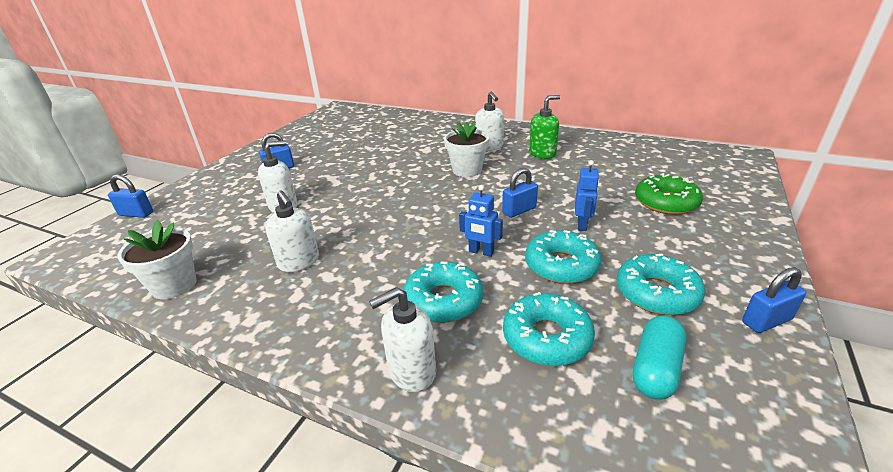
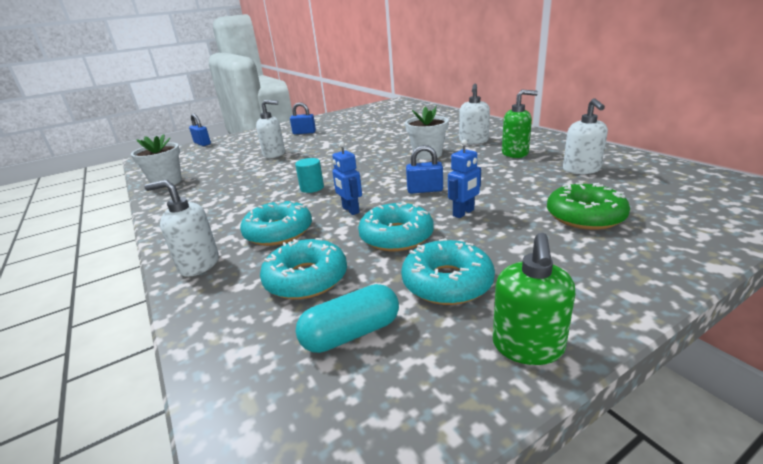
camera: 35 degrees right, 5 degrees down
(299, 262) = (236, 186): white soap dispenser -> white soap dispenser (581, 170)
(401, 238) = (312, 188): none -> turquoise cylinder
(766, 321) = (527, 347): blue padlock -> green soap dispenser

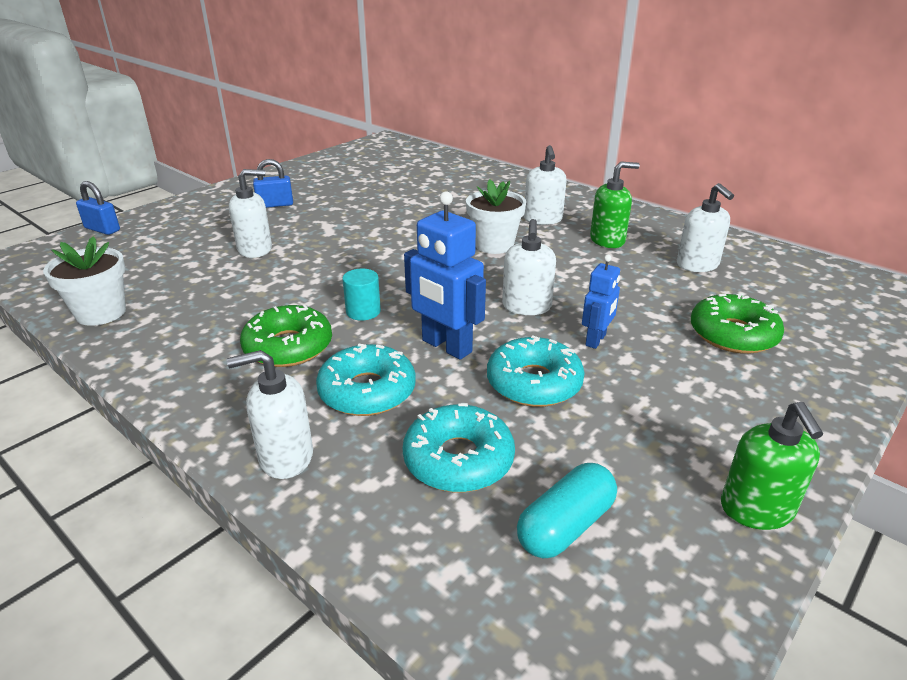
camera: 20 degrees left, 5 degrees up
(251, 204) = (288, 347): none -> green donut
(350, 210) = (446, 346): blue robot -> blue robot, size x1.68
(425, 190) = (526, 307): blue padlock -> white soap dispenser
(447, 282) = (633, 442): turquoise donut -> none

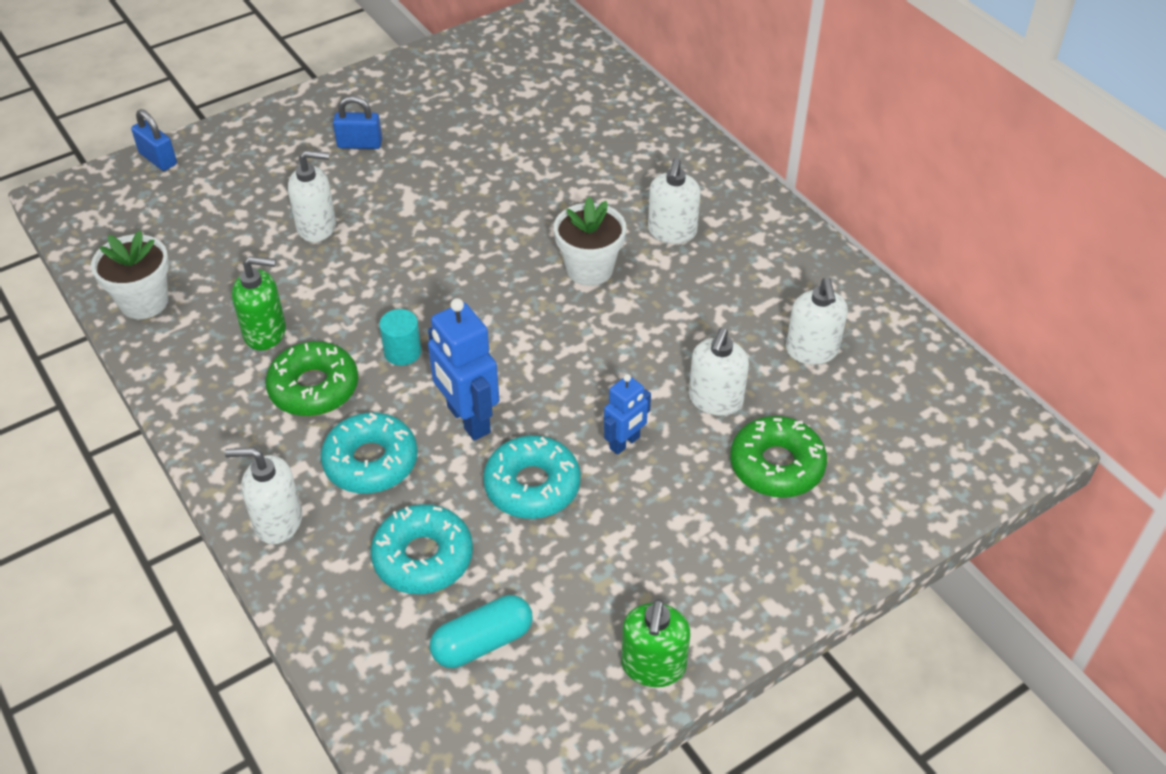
camera: 15 degrees right, 15 degrees up
(526, 307) = (577, 379): white soap dispenser -> white soap dispenser (715, 400)
(607, 240) = (730, 286): green soap dispenser -> green soap dispenser (265, 332)

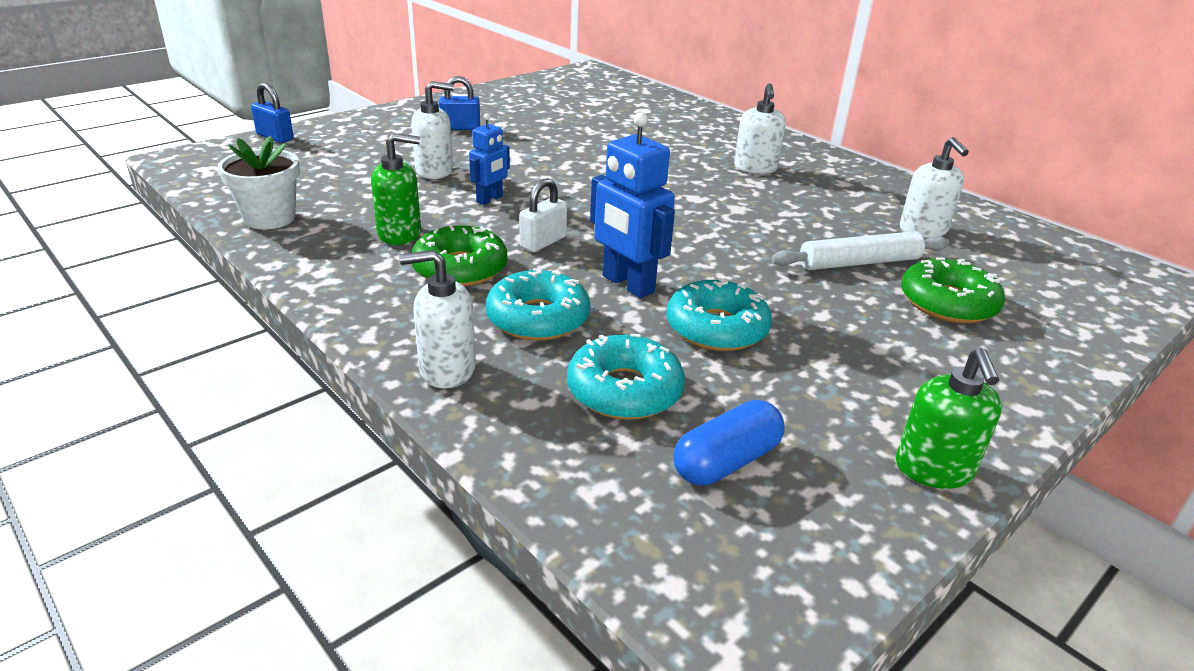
camera: 10 degrees left, 15 degrees down
(402, 352) = (543, 242): turquoise cylinder -> white padlock
(482, 642) = (726, 461): turquoise capsule -> blue capsule
(589, 269) = (696, 189): white flower pot -> none
(625, 443) = (792, 294): blue robot -> blue robot (490, 199)
(715, 400) = (859, 263): white soap dispenser -> white rolling pin

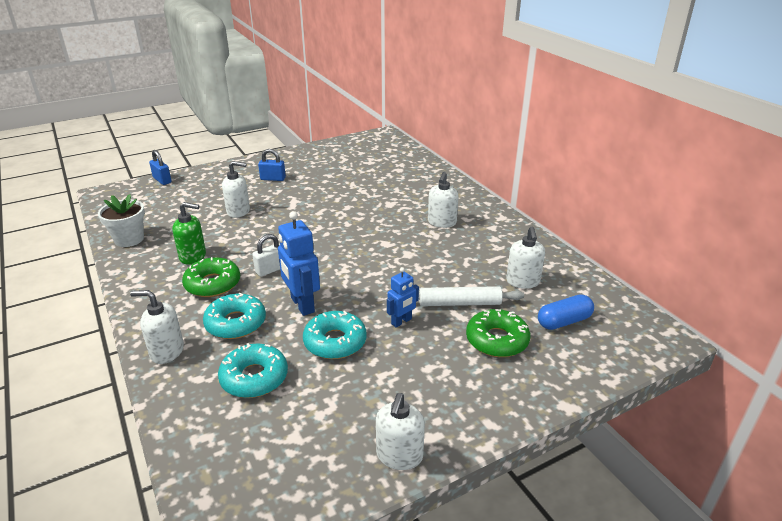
camera: 15 degrees right, 0 degrees up
(490, 199) = (258, 235): blue robot -> blue robot (401, 321)
(726, 461) = (281, 432): blue capsule -> blue capsule (564, 321)
(933, 469) = (399, 456): green soap dispenser -> white soap dispenser

